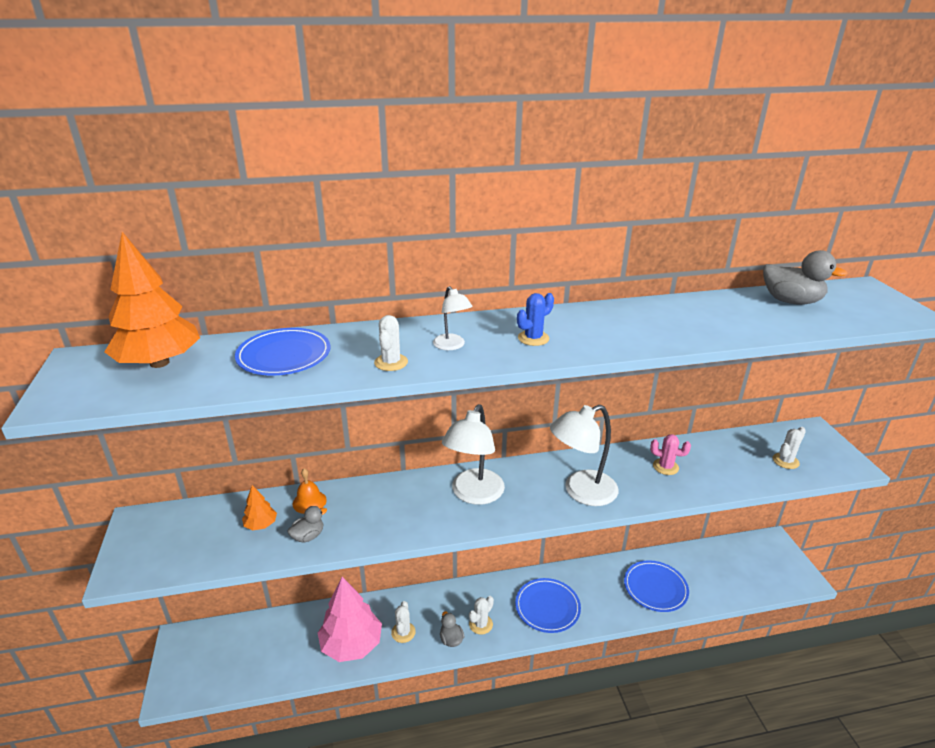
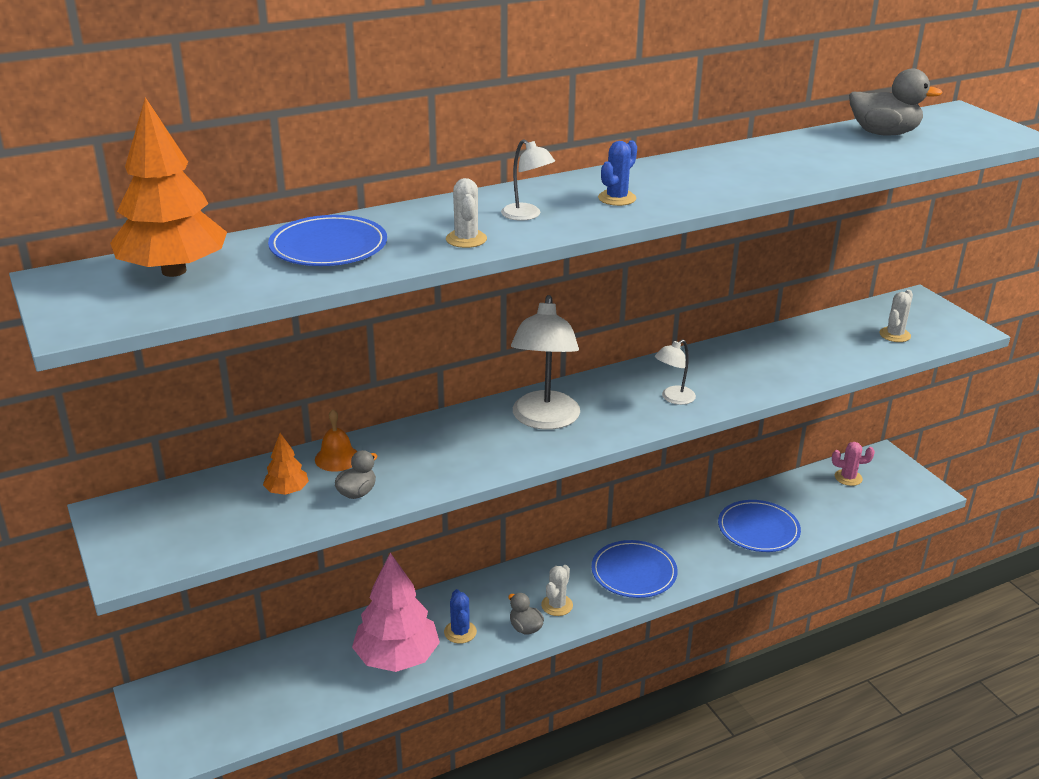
camera: 15 degrees left, 0 degrees up
(403, 632) = (460, 632): white cactus -> blue cactus
(581, 492) = (673, 398): white lamp -> white lamp, size x0.51
(665, 467) = (762, 359): pink cactus -> pink cactus (848, 478)

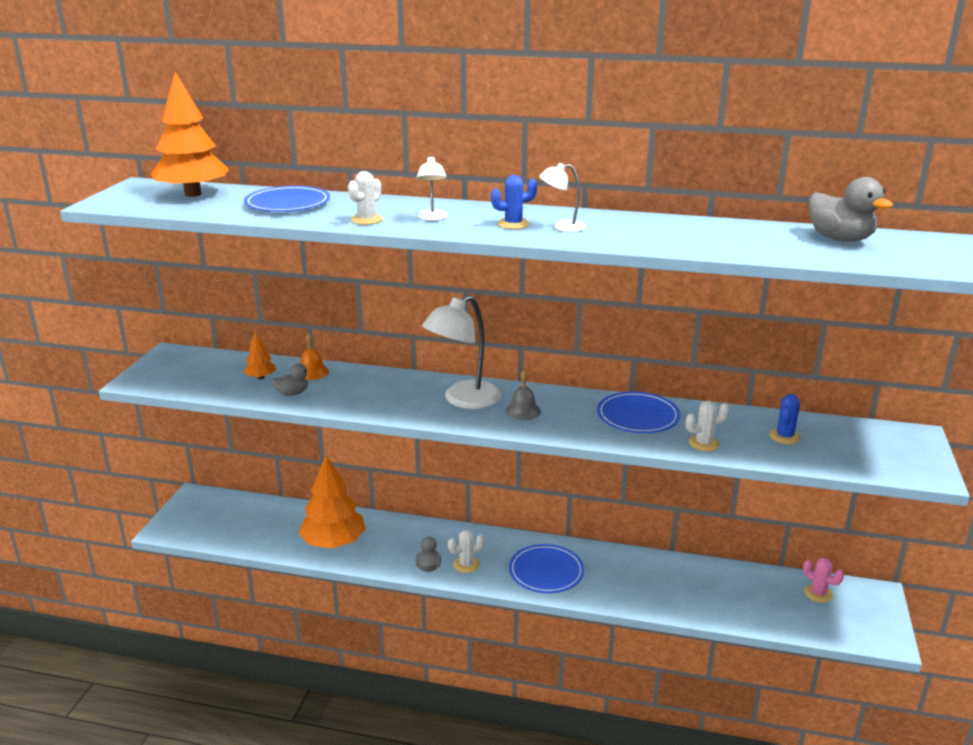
camera: 40 degrees right, 5 degrees down
(397, 657) = (333, 543): pink tree -> orange tree
(460, 632) = (387, 548): blue cactus -> blue cactus (784, 436)
(615, 407) = (523, 411): none -> grey bell
(673, 398) = (573, 422): white lamp -> white lamp (562, 227)
(758, 529) = (683, 591): blue plate -> blue plate (638, 416)
(894, 335) = (842, 451): white cactus -> white cactus (704, 443)

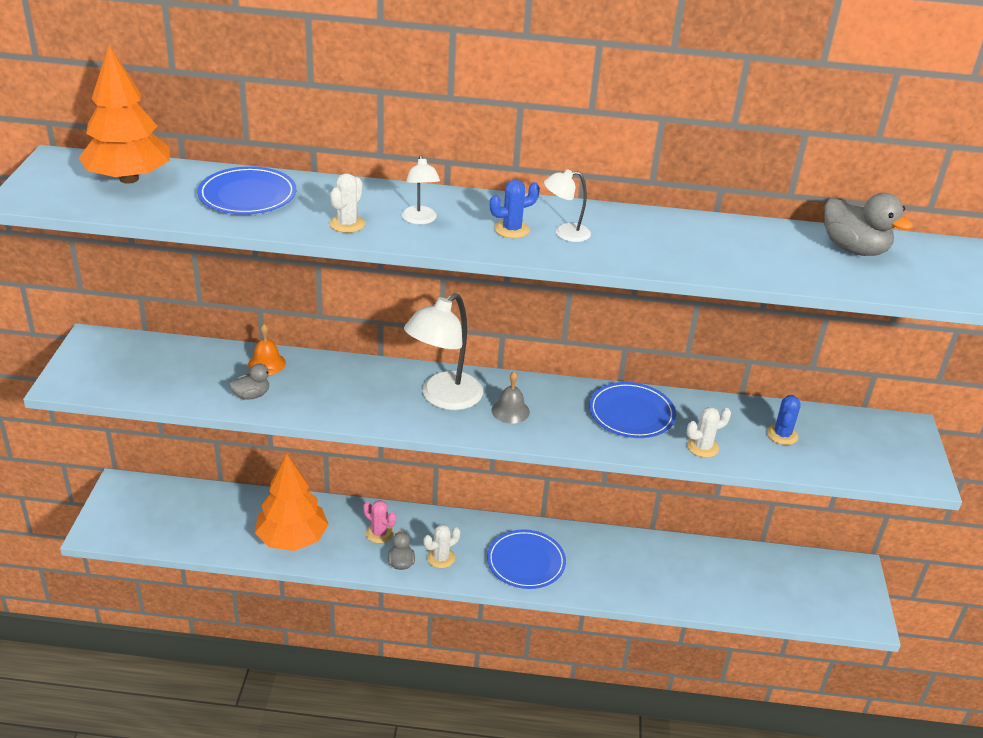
camera: 10 degrees left, 10 degrees up
(260, 377) = (209, 373): orange tree -> none
(818, 593) = (800, 572): pink cactus -> pink cactus (379, 533)

